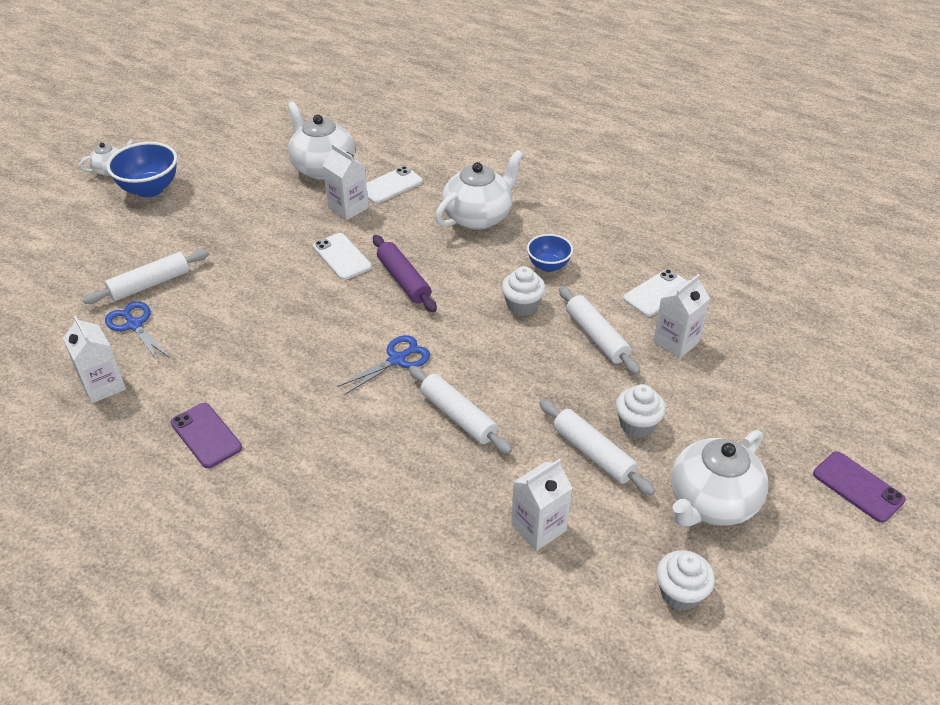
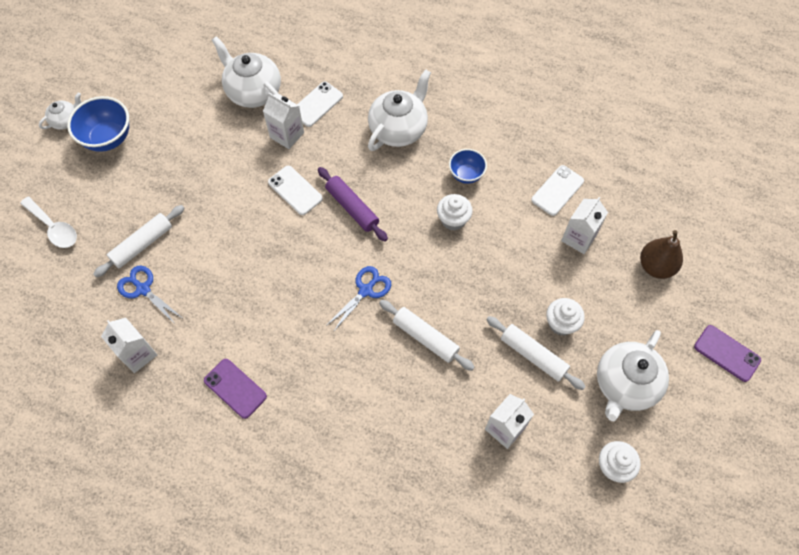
camera: 10 degrees left, 20 degrees up
(58, 258) = (53, 228): none -> white spoon
(596, 337) = (517, 242): white rolling pin -> none
(772, 382) = (656, 266): none -> brown pear

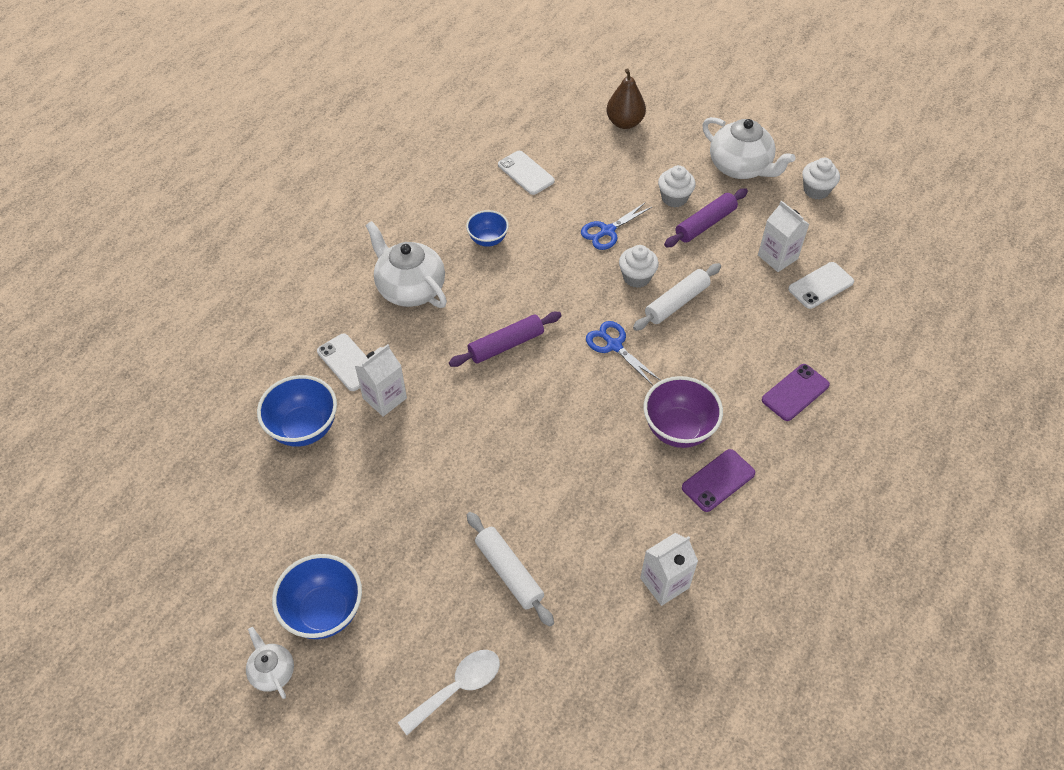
camera: 80 degrees left, 10 degrees down
(143, 289) = (575, 573): blue scissors -> blue scissors (607, 231)
(253, 91) = (304, 428): white teapot -> blue bowl
(283, 352) = (678, 429): none -> purple bowl
(295, 190) = (468, 397): white phone -> white phone (821, 285)
(453, 220) = (542, 259): white cupcake -> white cupcake (636, 277)
(533, 355) = (705, 224): white rolling pin -> purple rolling pin
(578, 238) = (584, 168): white carton -> none
(727, 353) = (717, 98): purple phone -> purple phone (795, 392)

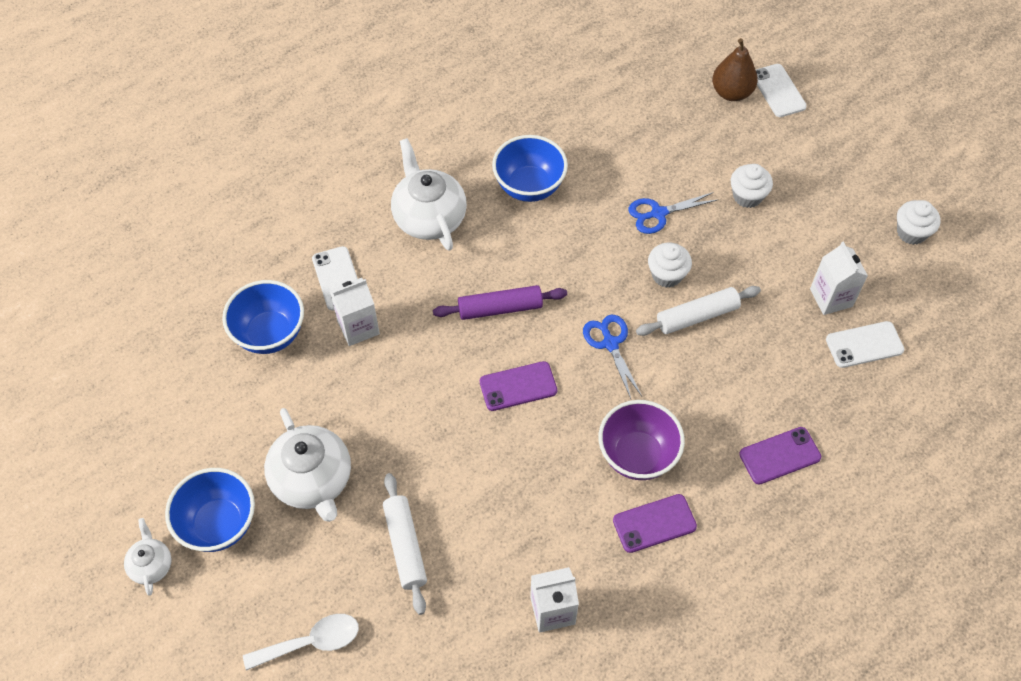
camera: 20 degrees right, 5 degrees up
(488, 240) = (529, 187): blue bowl -> blue bowl, size x1.62
(526, 173) = (600, 122): white phone -> white phone (778, 91)
(550, 404) = (518, 386): none -> purple phone
(705, 224) = (768, 236): purple rolling pin -> none
(740, 167) = (837, 181): white teapot -> white teapot (313, 480)

